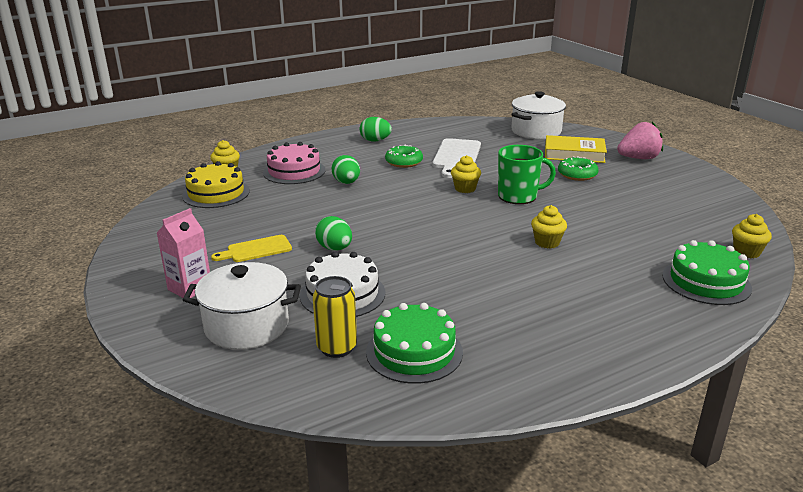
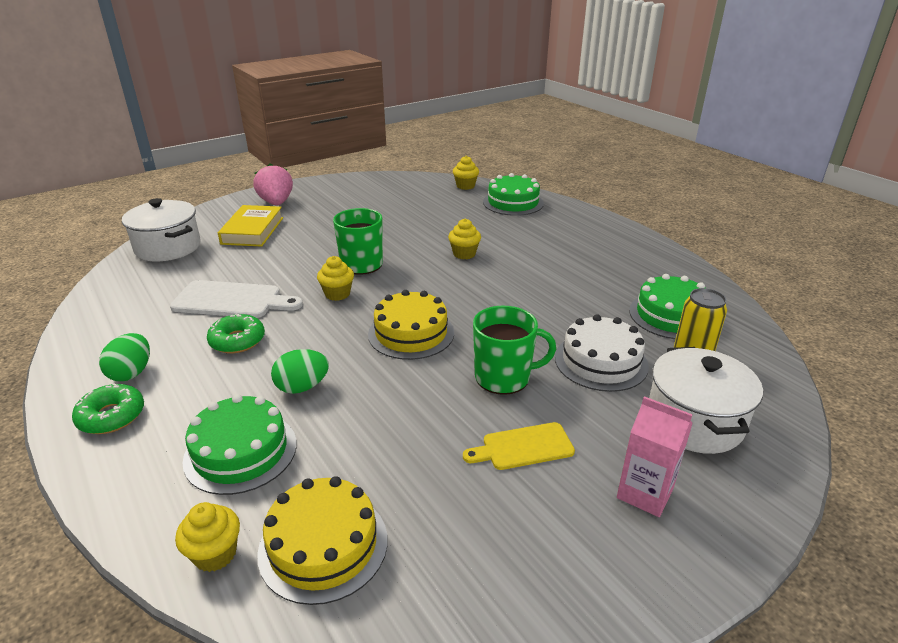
camera: 95 degrees left, 5 degrees up
(256, 249) = (523, 447): yellow cutting board -> yellow cutting board turned 105 degrees clockwise
(294, 171) = (240, 451): pink cake -> green cake
(335, 248) = (504, 377): green egg -> green mug
(403, 215) = (411, 333): none -> yellow cake
(577, 174) = (310, 232): green donut -> green donut (111, 416)

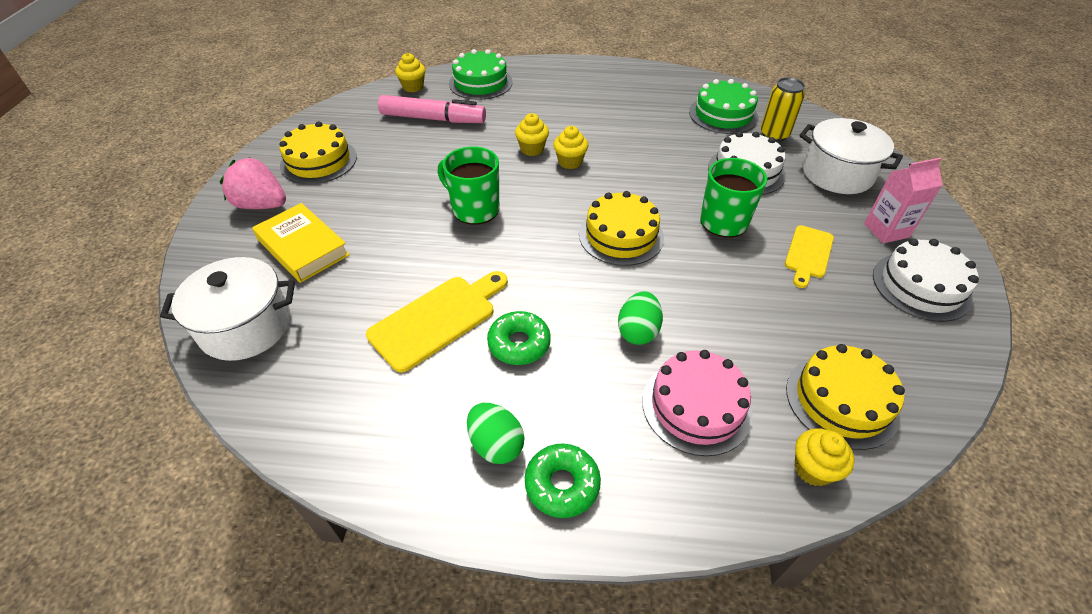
camera: 50 degrees left, 15 degrees up
(232, 300) = (437, 319): white cutting board -> yellow cutting board
(240, 451) = (696, 406): green cake -> pink cake
(337, 294) = (510, 247): yellow cupcake -> yellow cupcake (570, 162)
(339, 197) = (319, 161): none -> yellow cake
(440, 207) = (433, 119): none -> pink marker
(578, 556) = (921, 286): none -> white cake

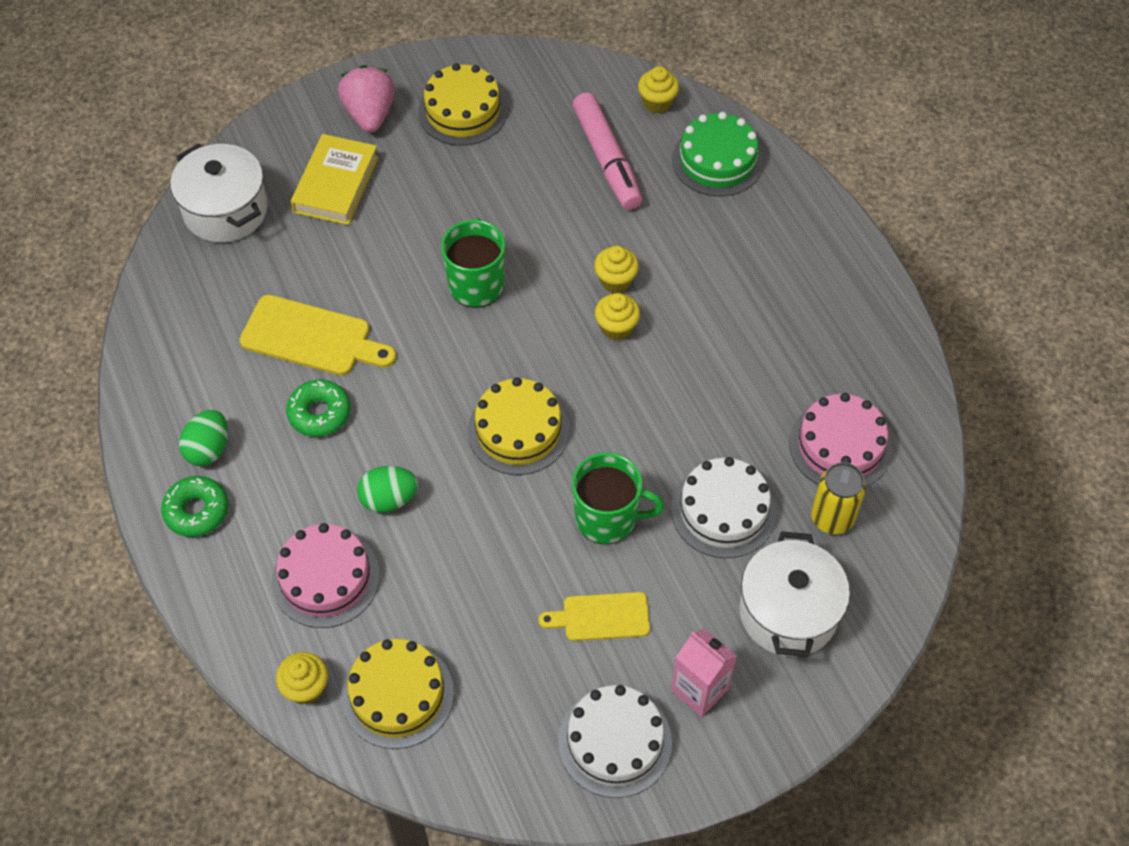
camera: 60 degrees right, 10 degrees up
(723, 115) = (840, 446): green cake -> pink cake

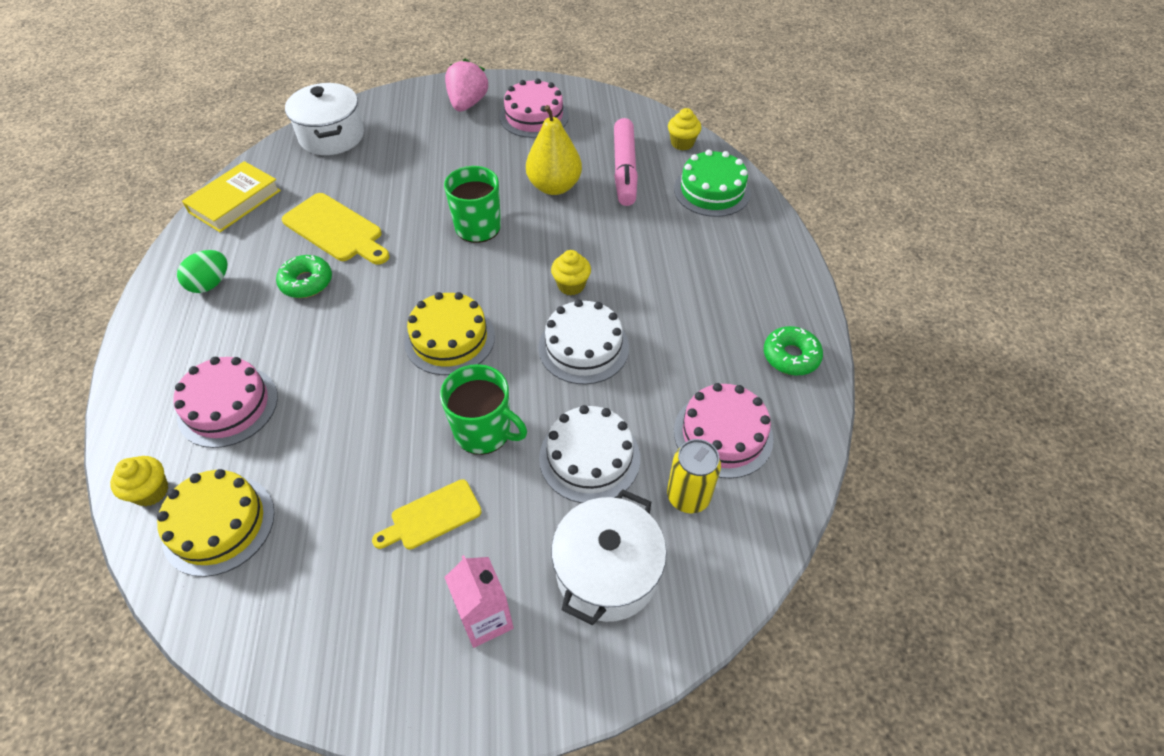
camera: 20 degrees right, 5 degrees down
(197, 511) = (170, 325): green donut -> green donut (791, 356)
(336, 184) = (417, 139): yellow book -> yellow book (235, 201)
(389, 499) = (316, 360): green egg -> none
(463, 111) = (534, 116): yellow cake -> pink cake
(536, 206) = (554, 186): none -> yellow pear
(601, 617) = (432, 516): yellow cutting board -> yellow cutting board turned 45 degrees counterclockwise
(615, 281) = (588, 252): yellow cupcake -> none
(615, 742) = (379, 642): white cake -> white cake (583, 347)

